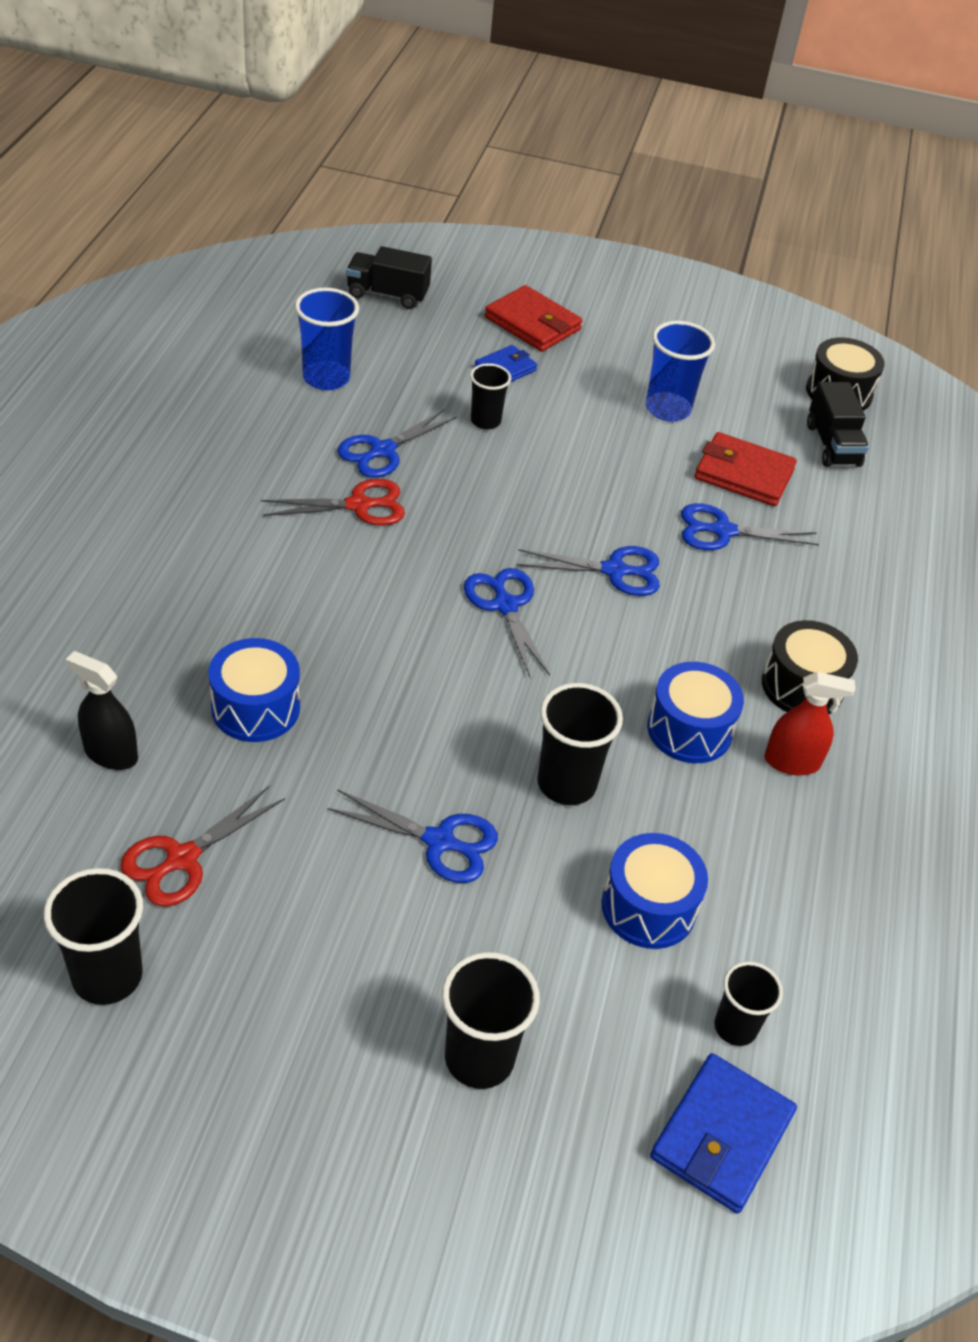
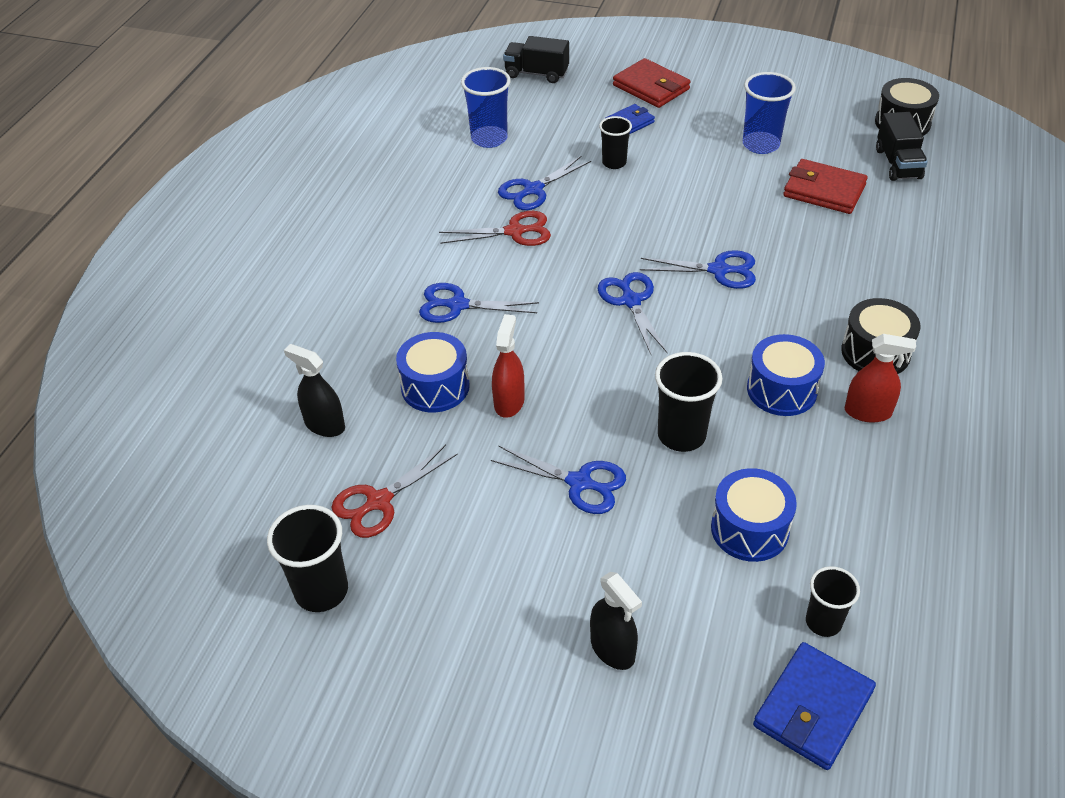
camera: 10 degrees right, 0 degrees up
(351, 732) = (509, 402): none -> red spray bottle
(479, 1058) = (612, 649): black cup -> black spray bottle
(723, 531) = (807, 235): blue scissors -> blue scissors (458, 305)

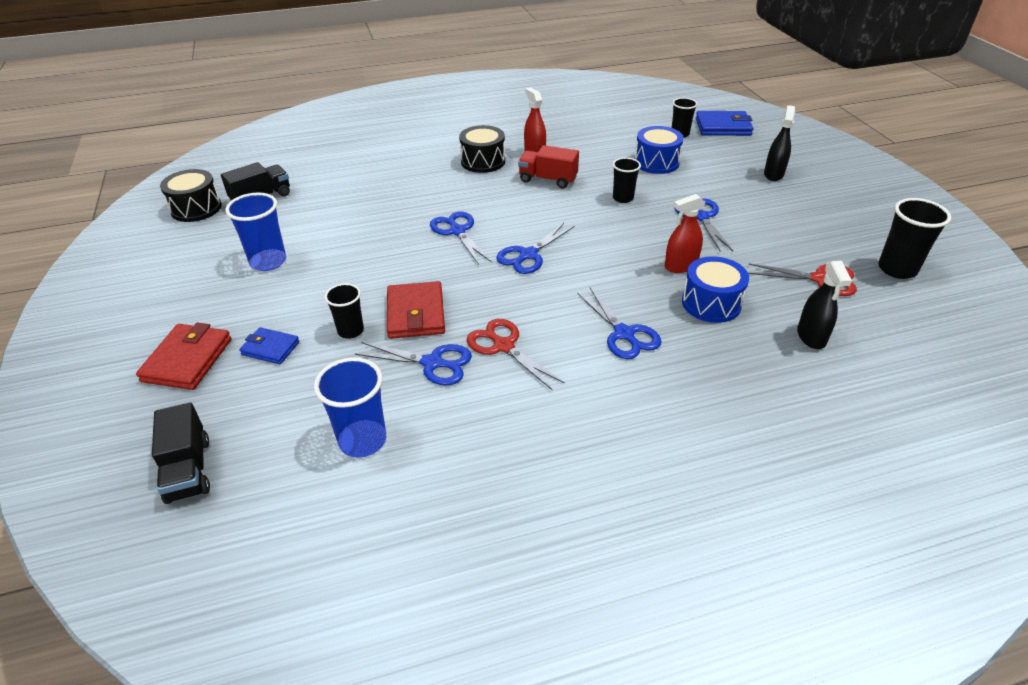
camera: 125 degrees left, 5 degrees down
(681, 435) = (623, 198): black cup -> black cup, size x0.65
(781, 390) = (548, 179): blue drum -> red truck
(824, 190) = (320, 217): red wallet -> red wallet (416, 314)

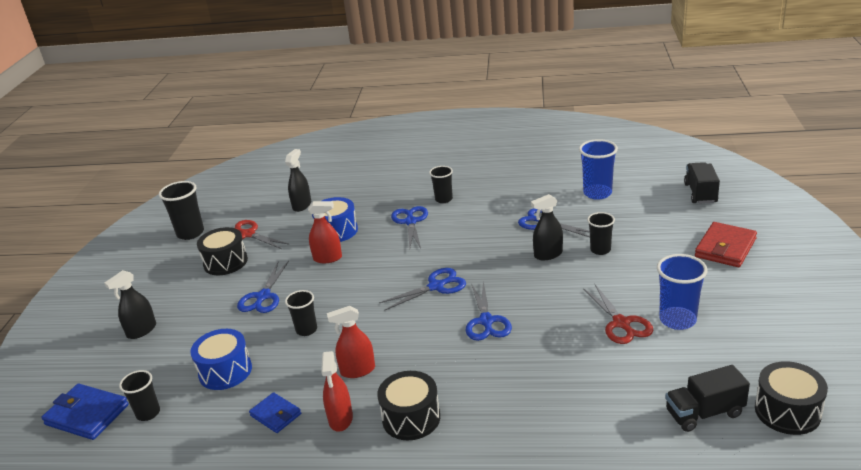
camera: 155 degrees left, 10 degrees down
(270, 348) = (662, 247): blue wallet -> blue wallet (276, 415)
(416, 314) = (548, 254): red wallet -> black spray bottle
(503, 346) = (494, 226): red scissors -> red scissors (621, 323)
(548, 179) = (357, 370): red truck -> red spray bottle
(607, 385) = (443, 199): none -> black cup
(793, 242) = (225, 262): none -> black drum

